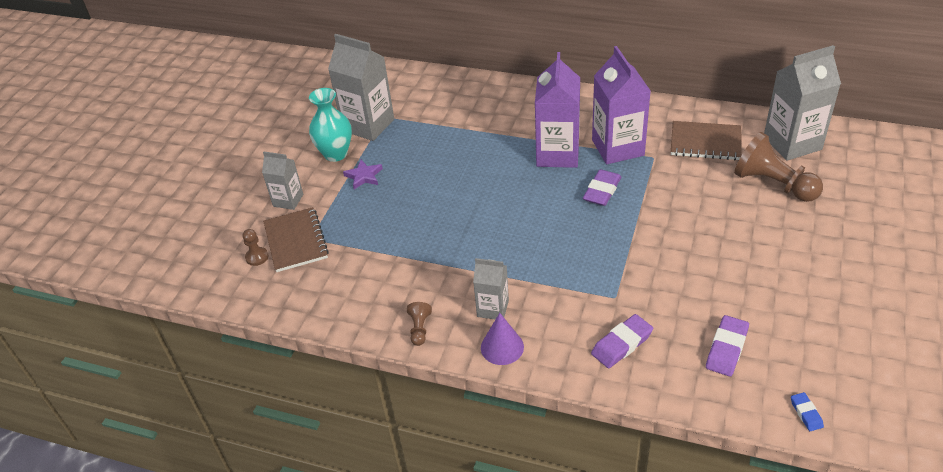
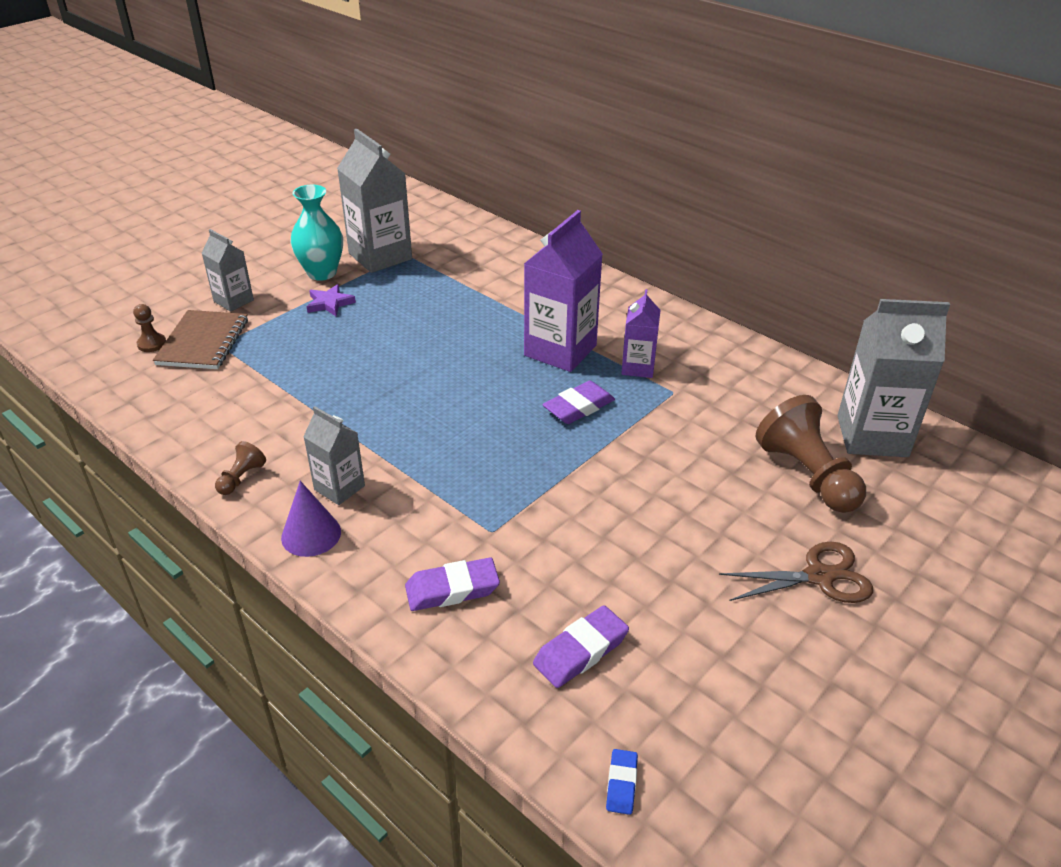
camera: 20 degrees right, 5 degrees down
(618, 148) = (638, 367): purple carton -> purple carton, size x0.56
(705, 142) = (754, 397): brown notebook -> none
(824, 246) = (819, 576): none -> brown scissors

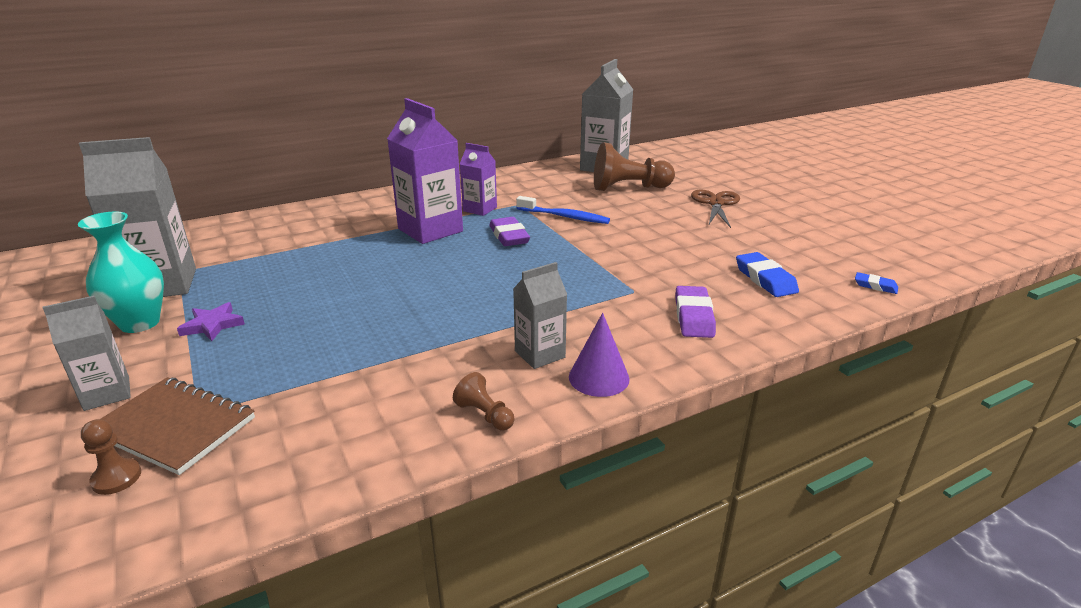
camera: 70 degrees left, 10 degrees down
(581, 651) = (765, 279): purple eraser -> blue eraser
(662, 437) = (564, 217): none -> blue toothbrush

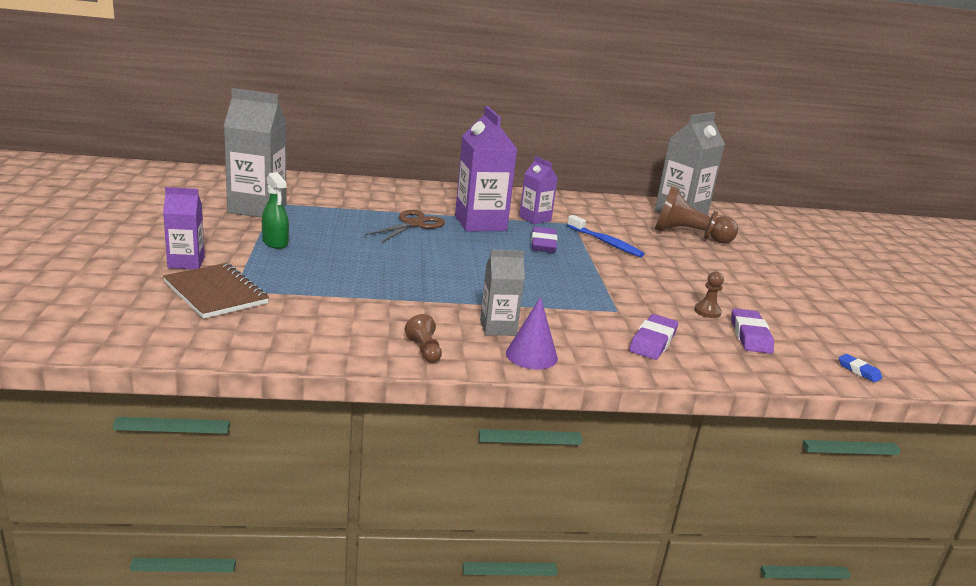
camera: 20 degrees right, 5 degrees down
(107, 393) = (186, 263): grey carton -> purple carton
(116, 478) = (167, 309): brown pawn -> brown pawn (707, 311)
(140, 323) = (229, 228): turquoise vase -> none
(212, 325) = (275, 242): purple star -> green spray bottle
(715, 203) = (764, 268): brown scissors -> brown scissors (413, 224)
(765, 279) = (750, 335): blue eraser -> purple eraser

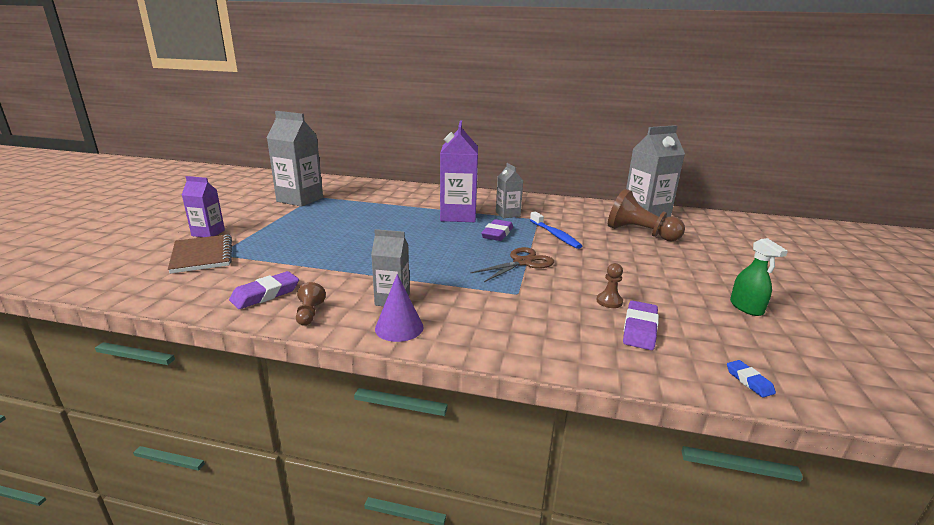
camera: 20 degrees right, 0 degrees up
(275, 242) = (286, 222): green spray bottle -> green spray bottle (746, 307)
(413, 224) = (403, 214): brown scissors -> brown scissors (522, 262)
(535, 219) = (507, 214): purple carton -> grey carton
(653, 341) = (529, 326): purple eraser -> purple eraser (265, 294)

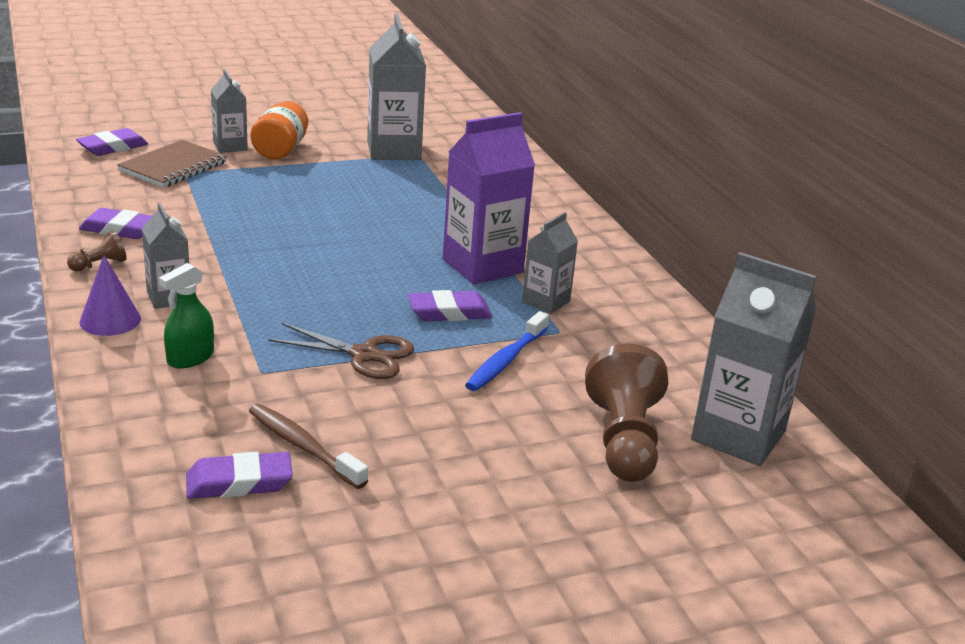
camera: 55 degrees right, 5 degrees up
(125, 267) = (113, 147): none -> purple eraser
(208, 233) = (230, 146): purple carton -> grey carton
(243, 222) = (280, 150): none -> orange jar
(609, 301) = (303, 446): brown pawn -> brown toothbrush
(746, 307) = (402, 579): green spray bottle -> green spray bottle (190, 358)
(749, 381) = (163, 586): blue eraser -> none

